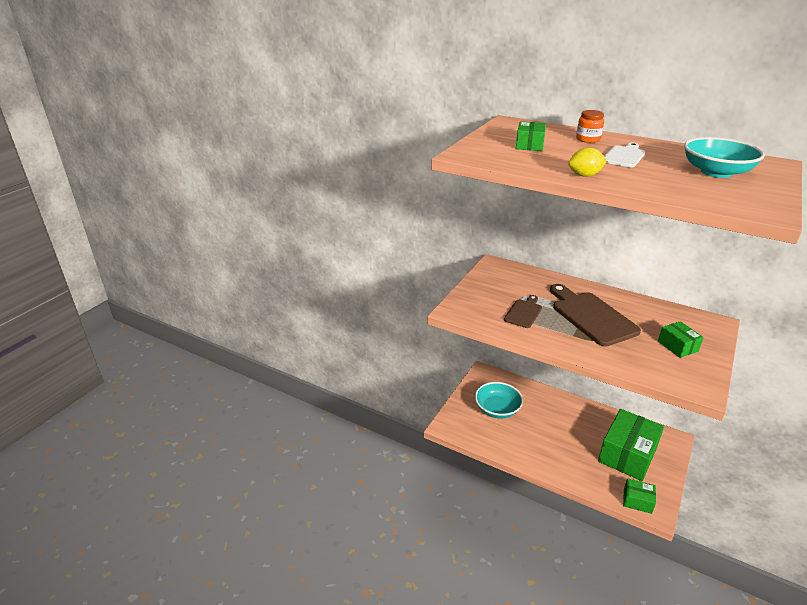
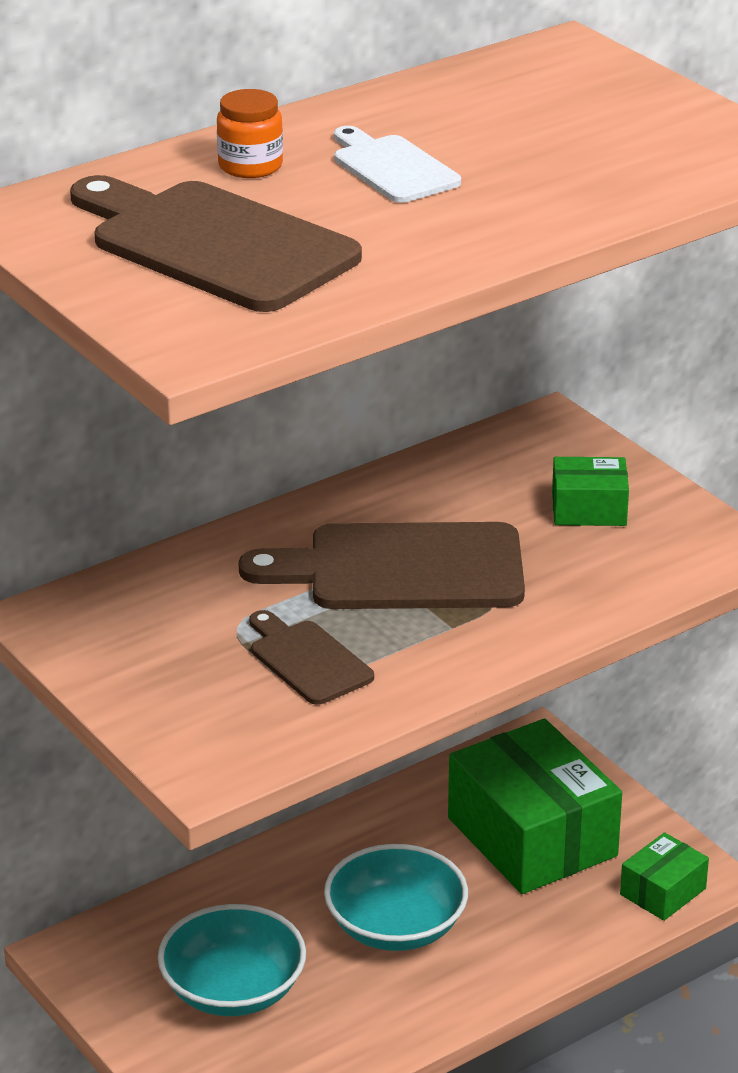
camera: 65 degrees left, 0 degrees up
(529, 145) = (214, 245): green box -> brown cutting board
(584, 175) = (459, 249): yellow lemon -> none
(716, 172) = (561, 117): turquoise bowl -> turquoise bowl (396, 926)

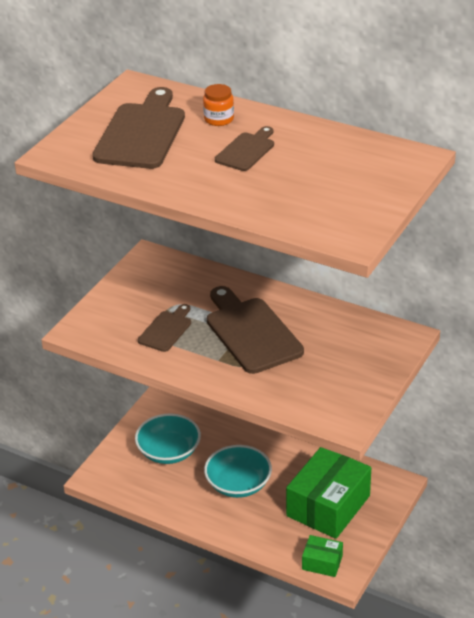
camera: 65 degrees right, 5 degrees up
(392, 168) = (246, 150): white cutting board -> brown cutting board
(589, 509) = (342, 370): green box -> none

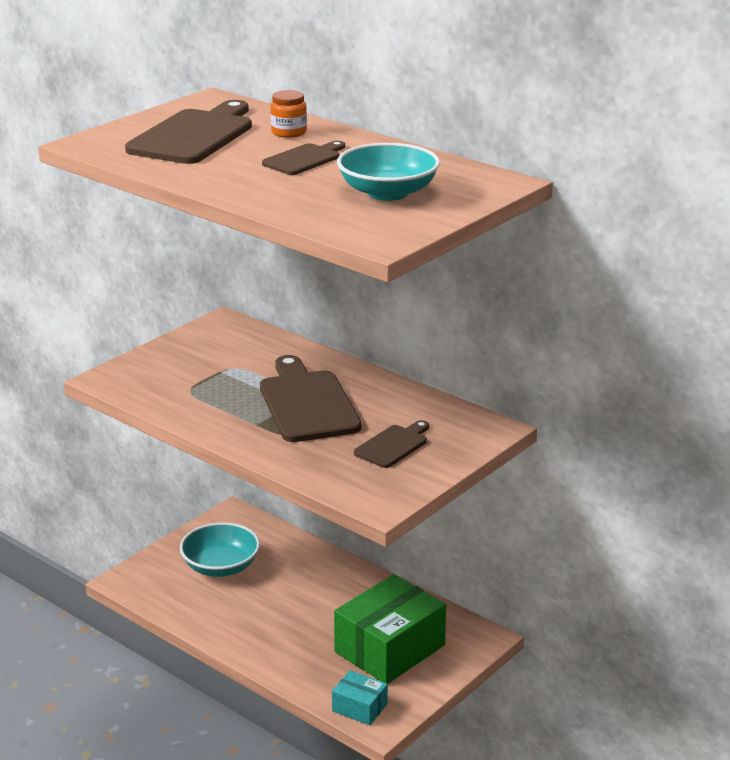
camera: 10 degrees right, 10 degrees down
(166, 330) = (209, 389): brown cutting board -> brown cutting board (393, 445)
(238, 484) = (289, 611): turquoise bowl -> turquoise bowl (388, 193)
(322, 562) = (359, 707): green box -> turquoise box

